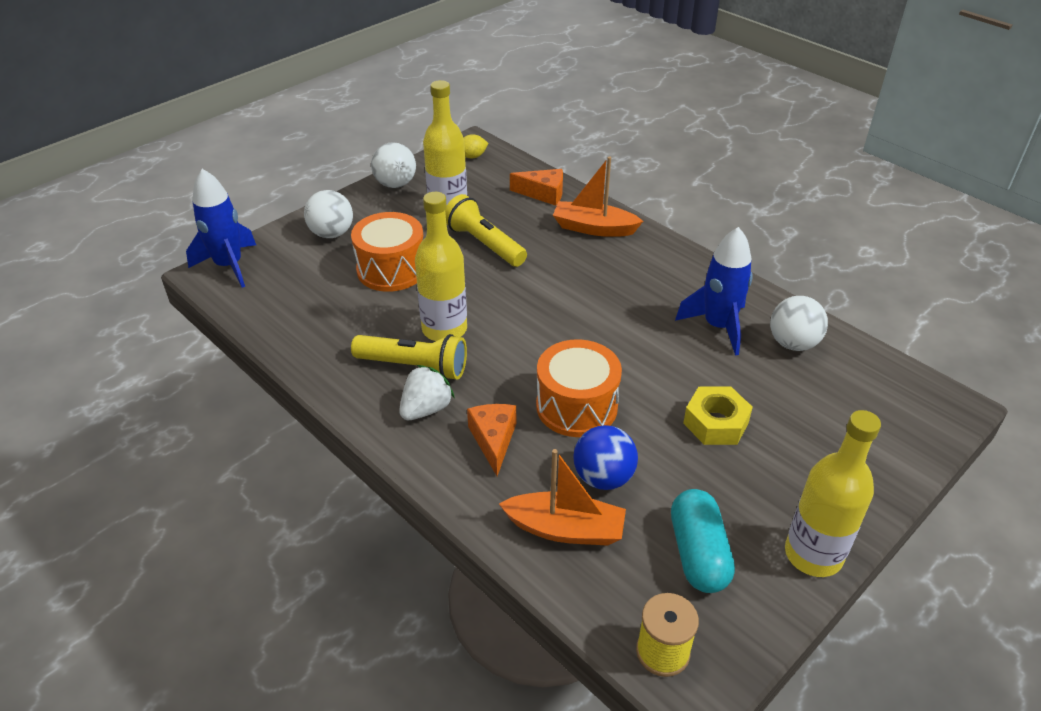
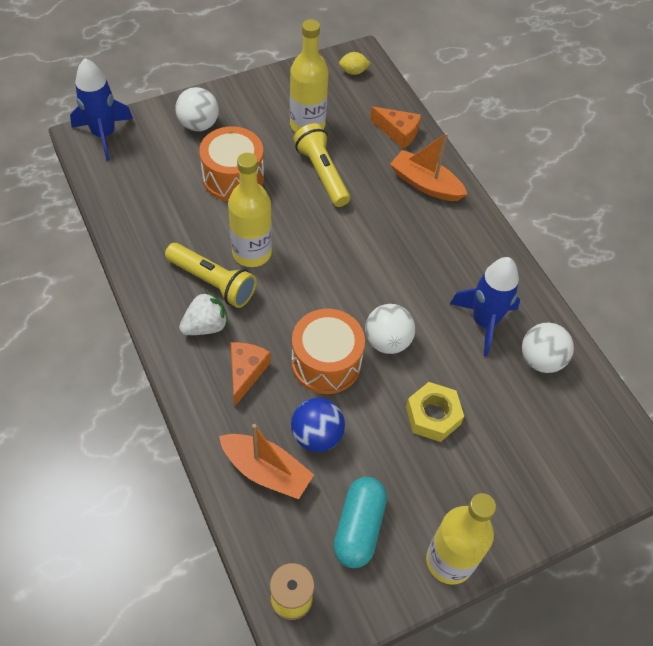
camera: 15 degrees right, 15 degrees up
(395, 184) = (273, 85): white ball -> white ball (387, 341)

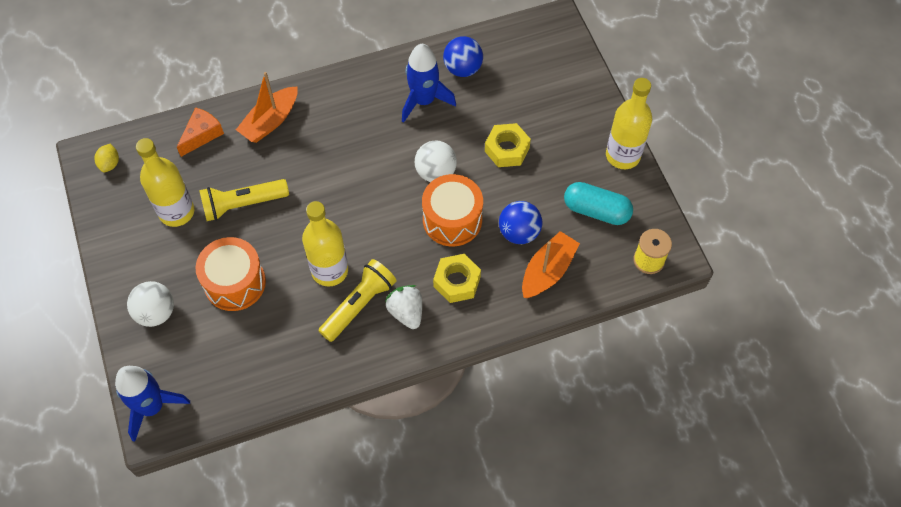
camera: 80 degrees left, 5 degrees up
(246, 372) = (457, 281): orange cheese -> yellow nut
(541, 359) = (463, 68): white ball -> blue ball

